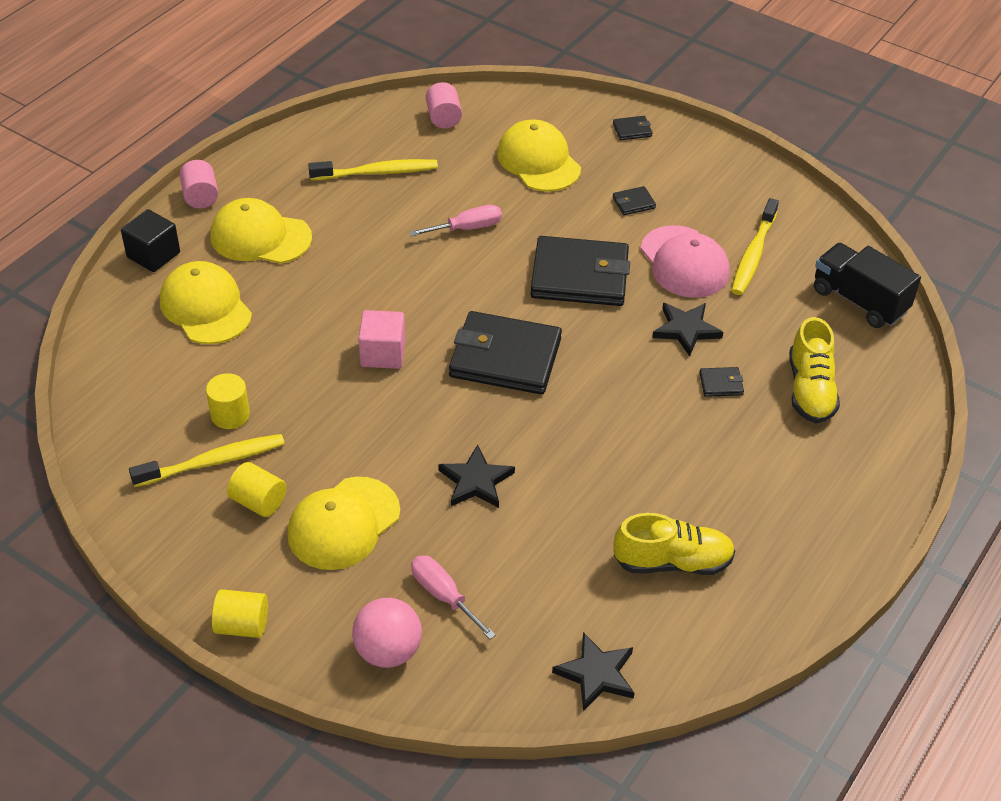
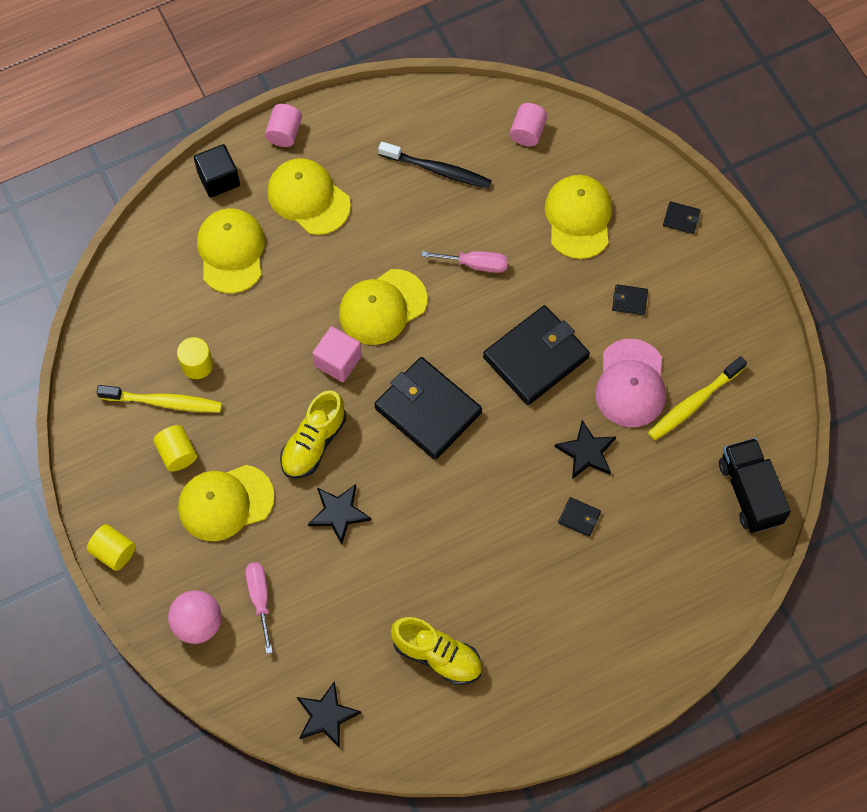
camera: 30 degrees right, 20 degrees up
(377, 172) = (437, 170): yellow toothbrush -> black toothbrush
(398, 294) = (382, 307): none -> yellow cap
(579, 276) = (536, 357): black wallet -> black wallet turned 75 degrees counterclockwise
(810, 390) = (646, 558): yellow shoe -> yellow shoe (313, 443)

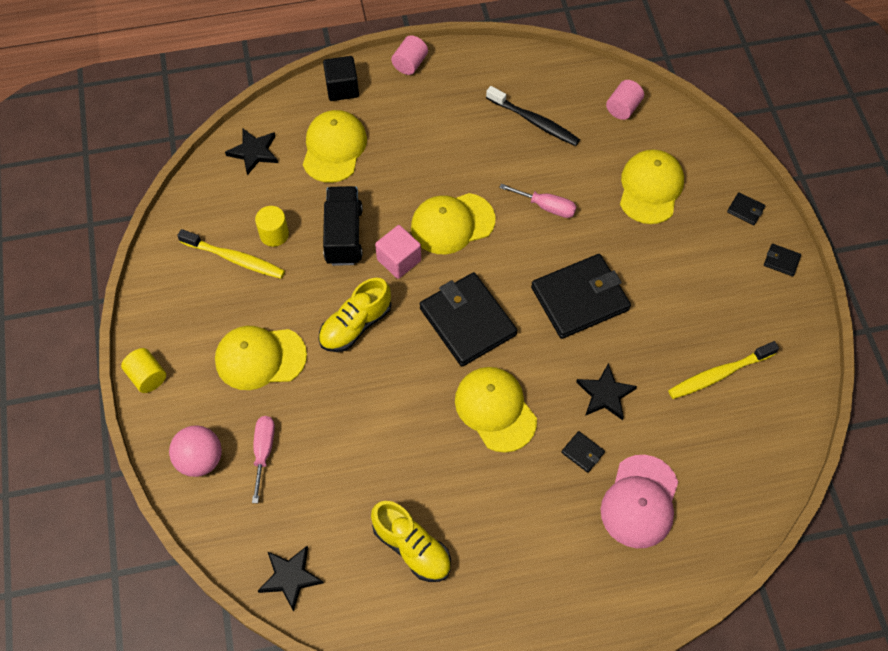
camera: 15 degrees right, 5 degrees down
(177, 454) = (232, 305): yellow cylinder -> none
(308, 198) = (414, 120): yellow cap -> yellow cap (495, 409)
(339, 513) = (359, 393): black star -> black star (254, 152)
(629, 301) = (680, 269): black wallet -> black wallet (781, 261)
(630, 384) = (663, 343): pink cap -> pink cap (640, 501)
(749, 492) = (754, 470): black truck -> black truck (344, 235)

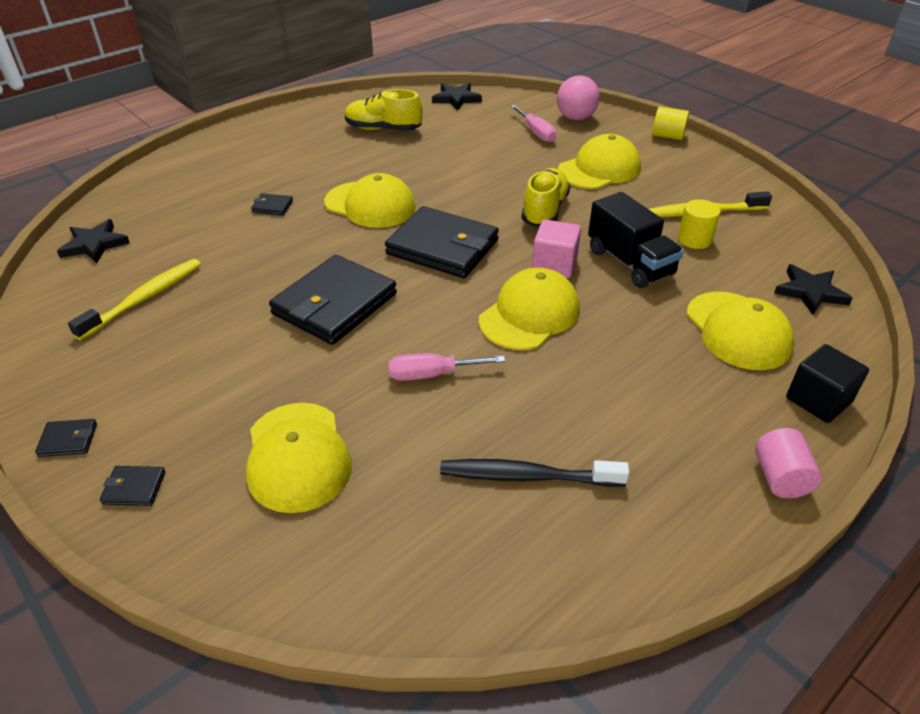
camera: 150 degrees right, 20 degrees down
(605, 394) = (268, 245): black star -> black star (94, 244)
(623, 108) = (400, 568): pink cylinder -> none
(640, 501) = (206, 197): pink cap -> none

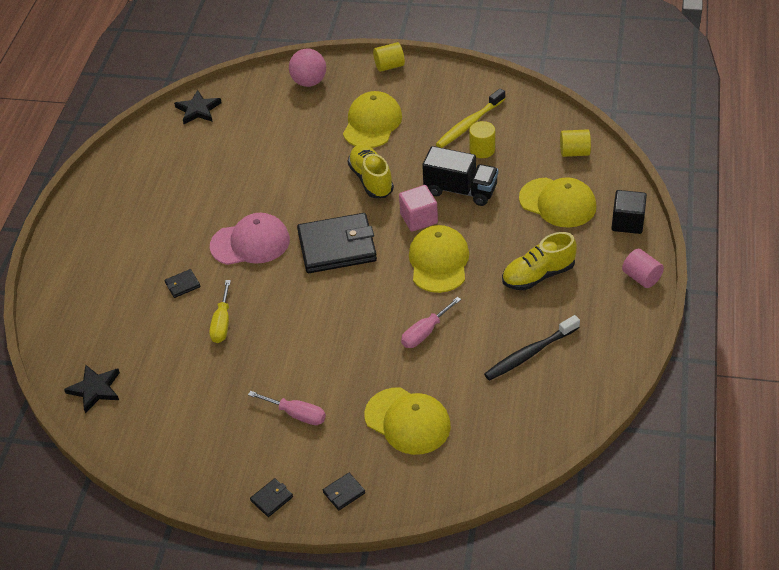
camera: 35 degrees left, 5 degrees up
(144, 298) = (190, 400): yellow toothbrush -> none
(260, 252) = (222, 323): none -> yellow screwdriver
(334, 304) = (317, 326): black wallet -> none
(370, 205) = (250, 243): yellow cap -> pink cap
(383, 129) = (177, 171): yellow shoe -> yellow shoe (538, 275)
(536, 133) = (295, 112): pink screwdriver -> pink screwdriver (296, 414)
(810, 292) = (574, 152): black star -> yellow cylinder

